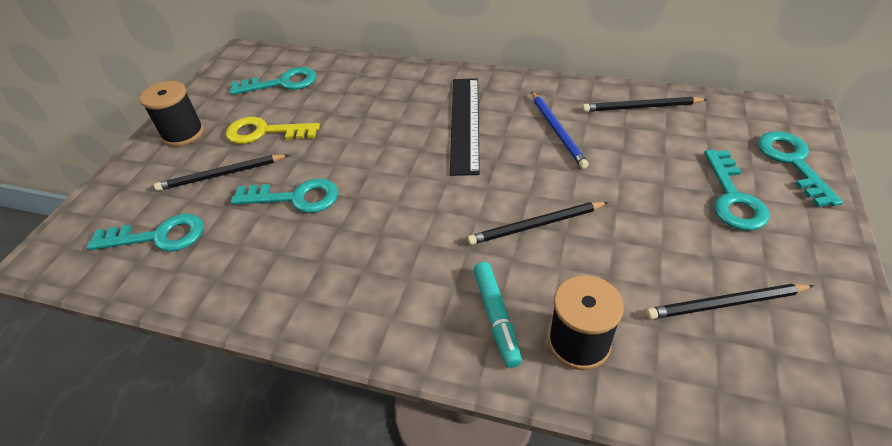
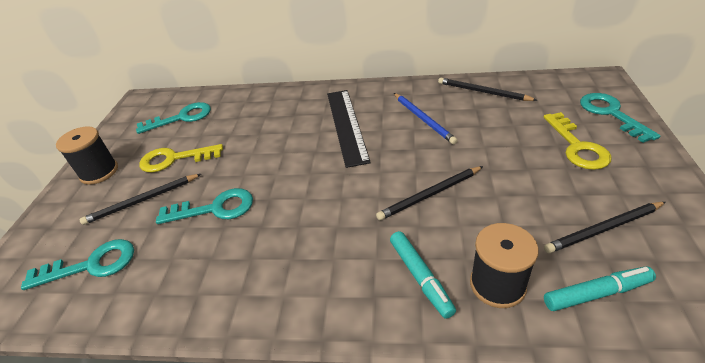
camera: 10 degrees left, 5 degrees down
(641, 107) = (482, 92): black pencil -> black pencil turned 45 degrees clockwise
(688, 375) = (596, 293): none -> turquoise marker
(733, 197) = (577, 146): turquoise key -> yellow key

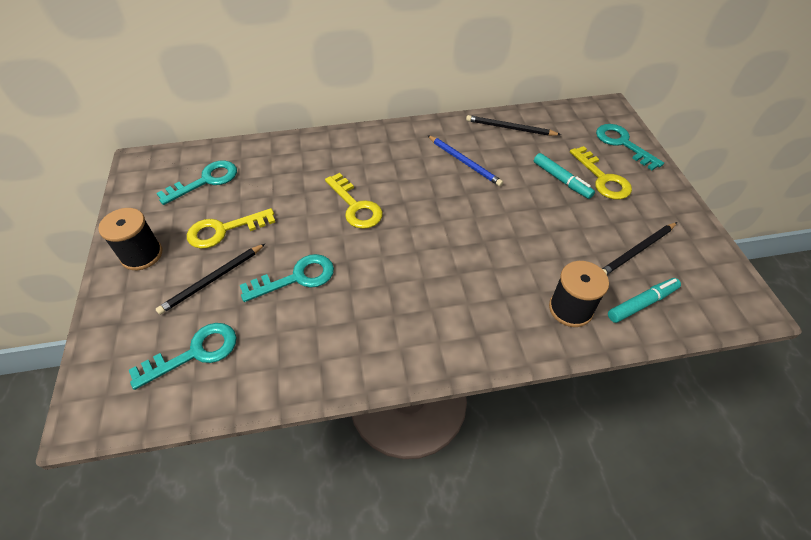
camera: 20 degrees left, 10 degrees up
(299, 150) = (355, 206): none -> yellow key
(346, 125) = (392, 174): black ruler -> none
(420, 277) = (509, 313): turquoise marker -> turquoise marker (561, 180)
(430, 195) = (494, 238): black pencil -> none

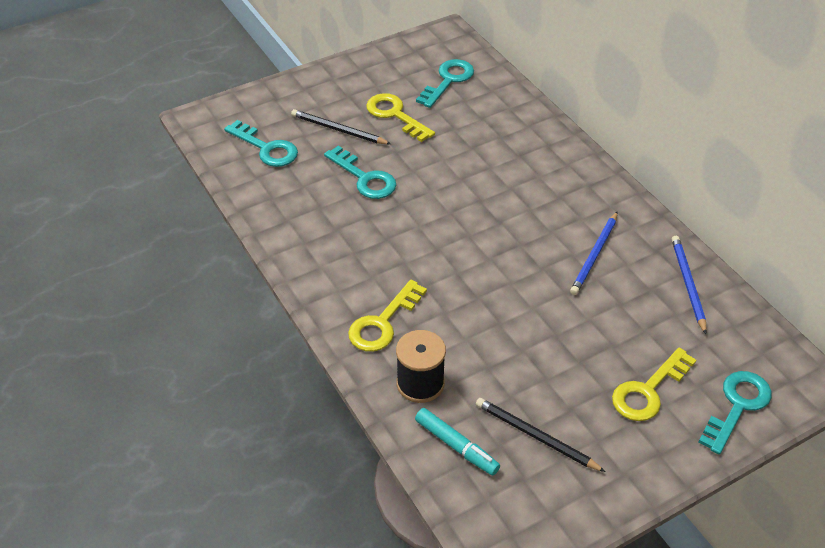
camera: 70 degrees right, 5 degrees down
(142, 255) = (345, 81): black spool -> none
(206, 181) = (448, 81): turquoise key -> turquoise key turned 90 degrees counterclockwise
(355, 206) = (473, 189): yellow key -> yellow key (383, 323)
(510, 128) = (688, 284): black pencil -> blue pencil
(561, 180) = (619, 349): turquoise marker -> none

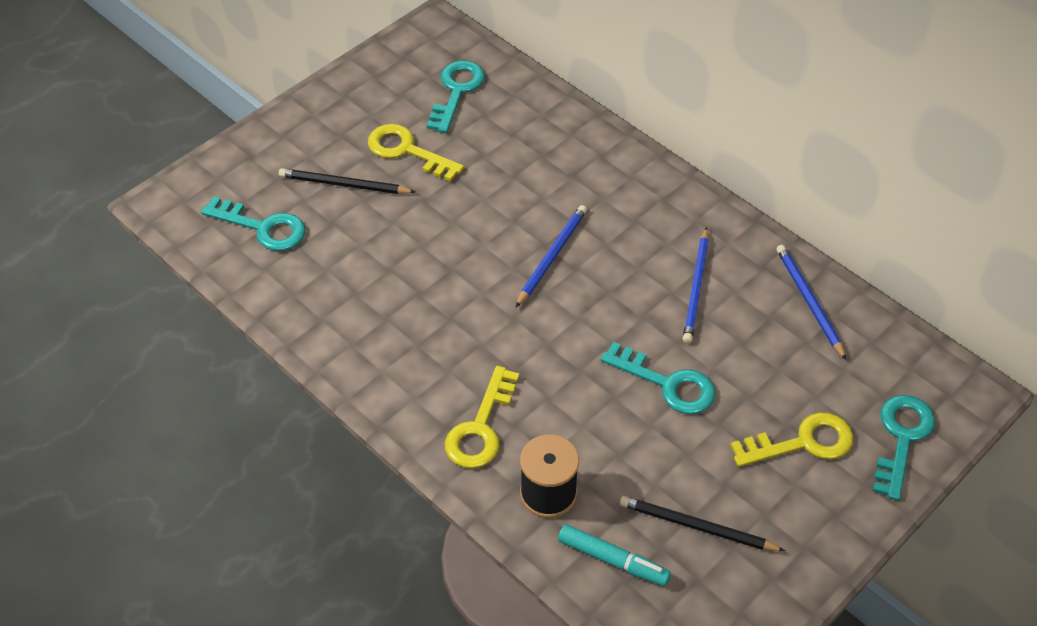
camera: 15 degrees left, 5 degrees up
(364, 178) = (397, 243): turquoise key -> turquoise key (667, 383)
(483, 210) = (552, 256): none -> blue pencil
(648, 391) = (802, 442): yellow key -> yellow key turned 135 degrees counterclockwise

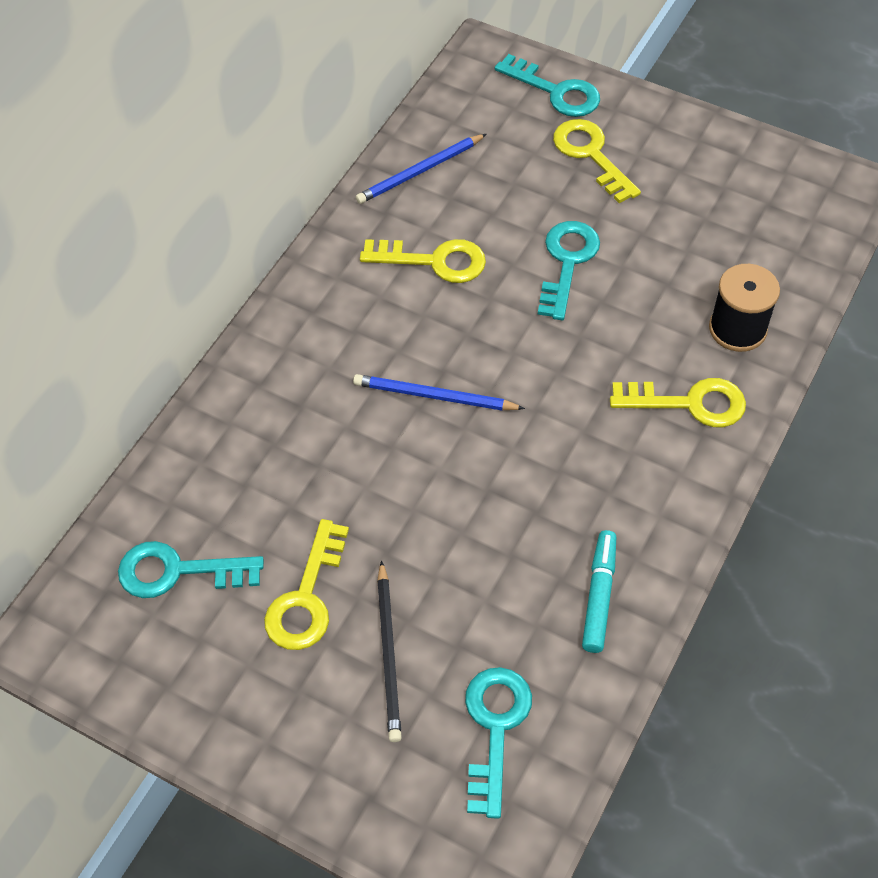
camera: 105 degrees left, 5 degrees up
(613, 560) = (781, 266): turquoise marker -> turquoise marker (599, 595)
(696, 288) = (434, 261): blue pencil -> yellow key
(696, 526) = (716, 214): black pencil -> none
(901, 438) = (556, 91): turquoise key -> turquoise key turned 150 degrees counterclockwise

